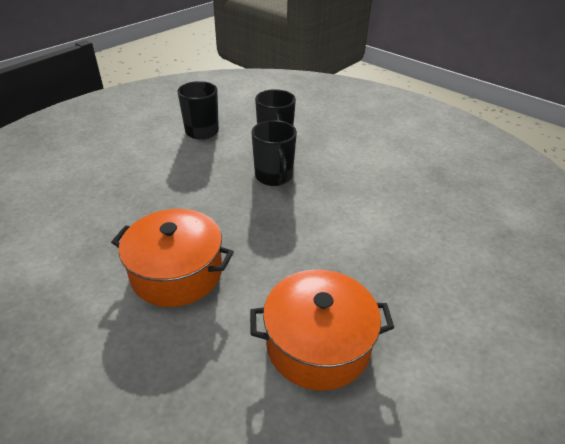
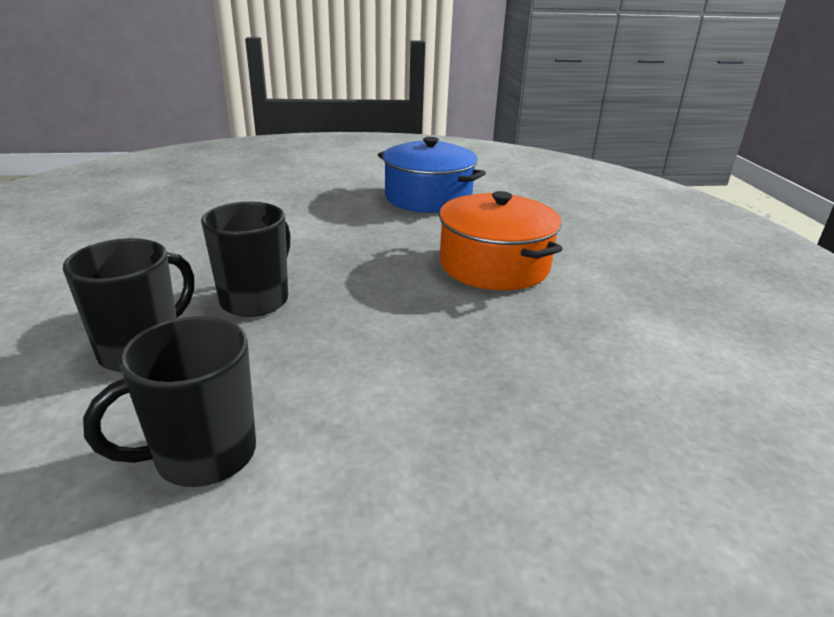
camera: 140 degrees left, 10 degrees down
(318, 344) = (428, 197): orange pot -> blue pot

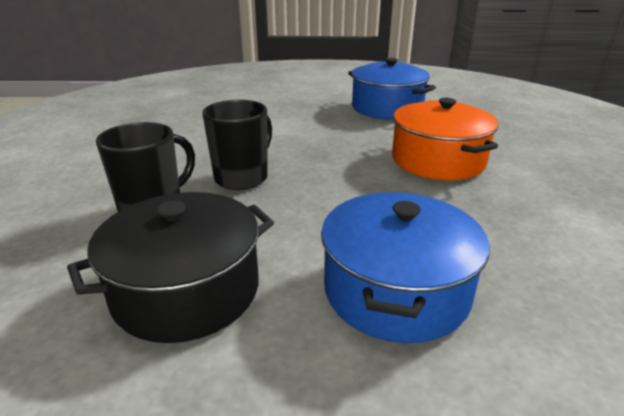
camera: 10 degrees right, 0 degrees up
(202, 455) = (186, 290): black mug -> black pot
(459, 433) = (396, 290): none -> blue pot

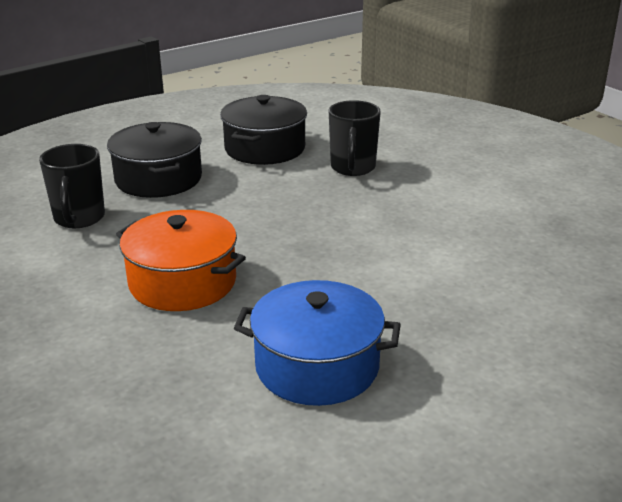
camera: 145 degrees right, 0 degrees up
(242, 178) = (335, 205): black mug -> black mug (79, 218)
(396, 290) = (158, 179): blue pot -> black pot

